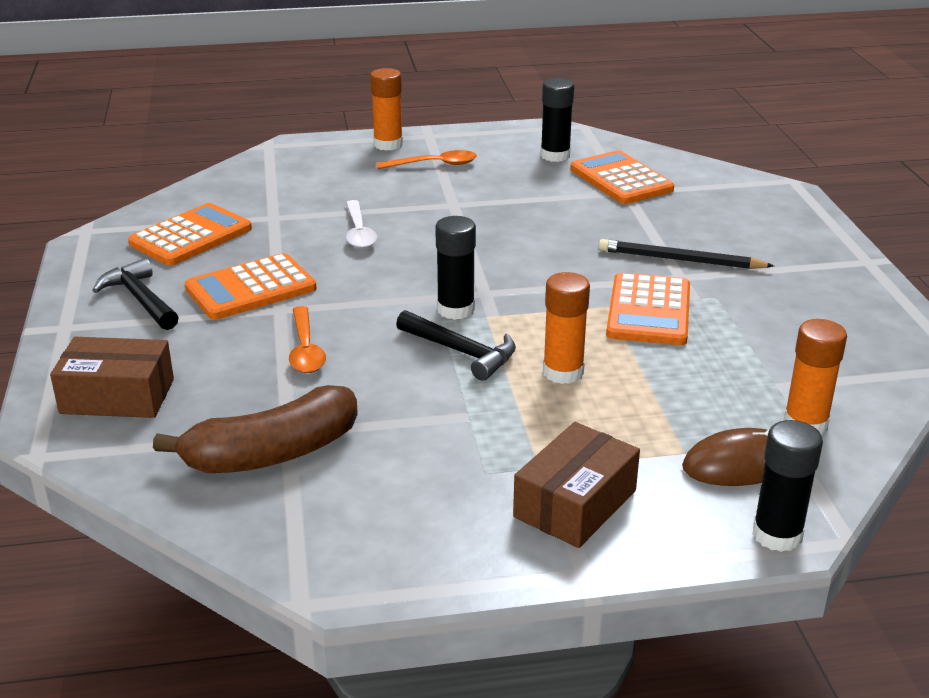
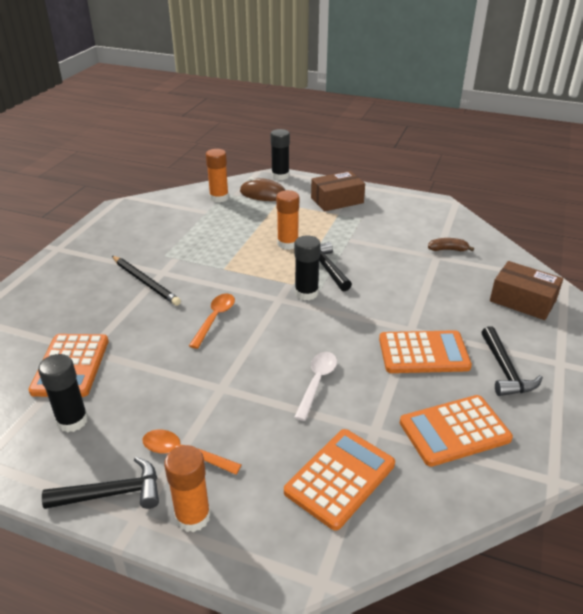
camera: 150 degrees left, 5 degrees up
(272, 453) = (448, 249): brown banana -> brown banana, size x0.45
(305, 349) = (408, 296): orange spoon -> orange spoon (215, 319)
(462, 138) = (112, 493): none -> black hammer
(649, 311) = (208, 259): orange calculator -> orange calculator (340, 478)

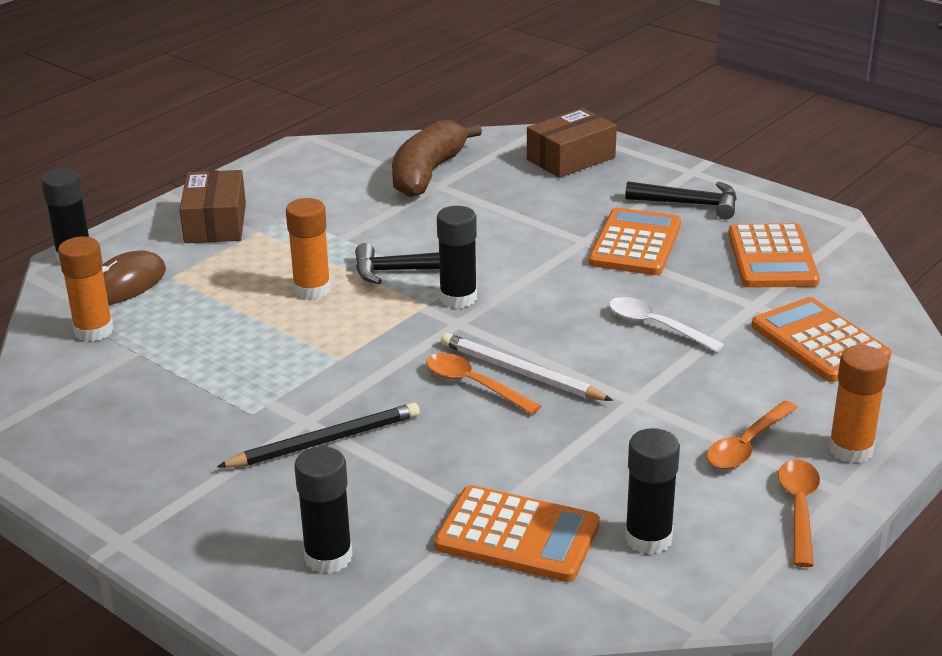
camera: 70 degrees left, 5 degrees down
(48, 306) = (328, 557): none -> black glue stick
(112, 493) = (799, 509): black hammer -> orange spoon
(234, 334) = (521, 373): none -> white pencil
(448, 249) = (428, 173): brown banana -> brown banana, size x2.21

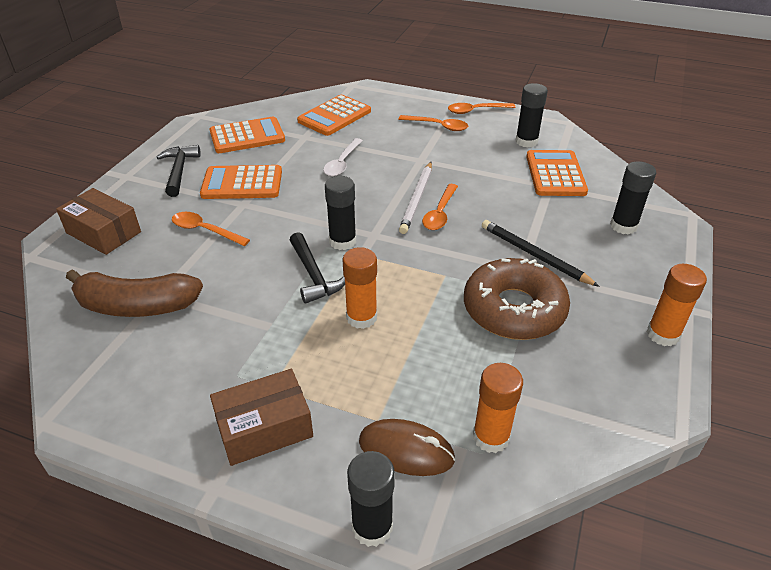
camera: 110 degrees left, 10 degrees up
(240, 393) = (514, 309): none -> brown donut
(539, 213) = (205, 230): none -> orange spoon
(850, 449) = (424, 103): orange glue stick -> orange glue stick (663, 334)

